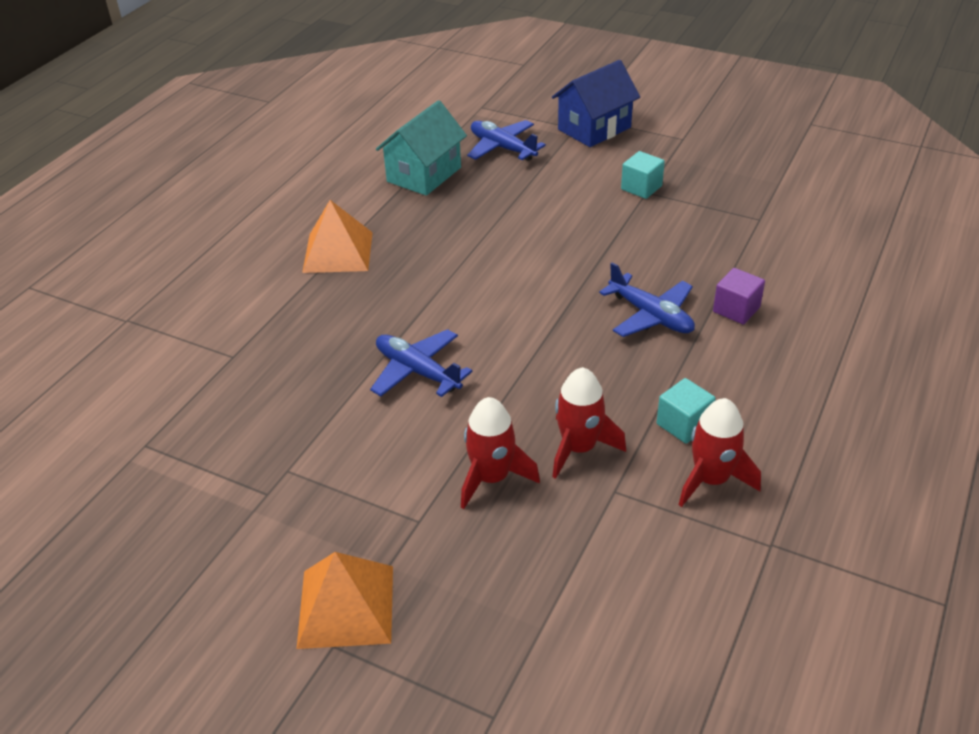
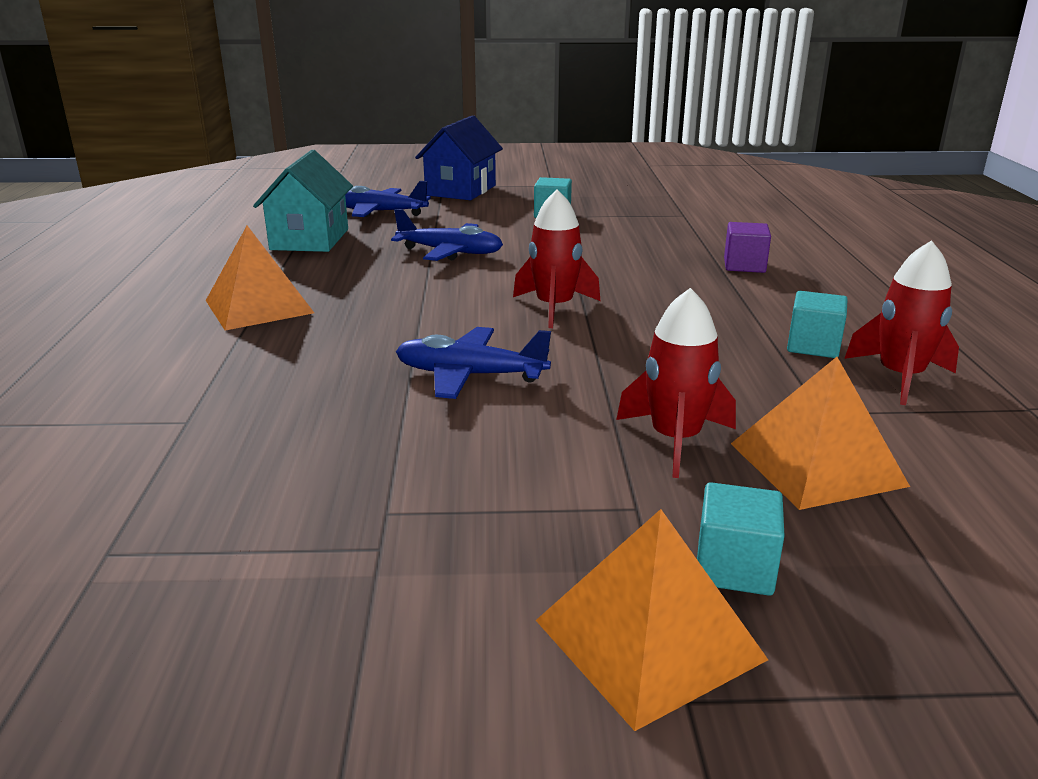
camera: 30 degrees left, 15 degrees down
(430, 584) = (734, 567): none -> turquoise cube
(559, 532) = (816, 464): none -> orange pyramid
(579, 448) = (737, 389): red rocket -> red rocket (554, 308)
(650, 316) = (672, 284): blue plane -> blue plane (450, 252)

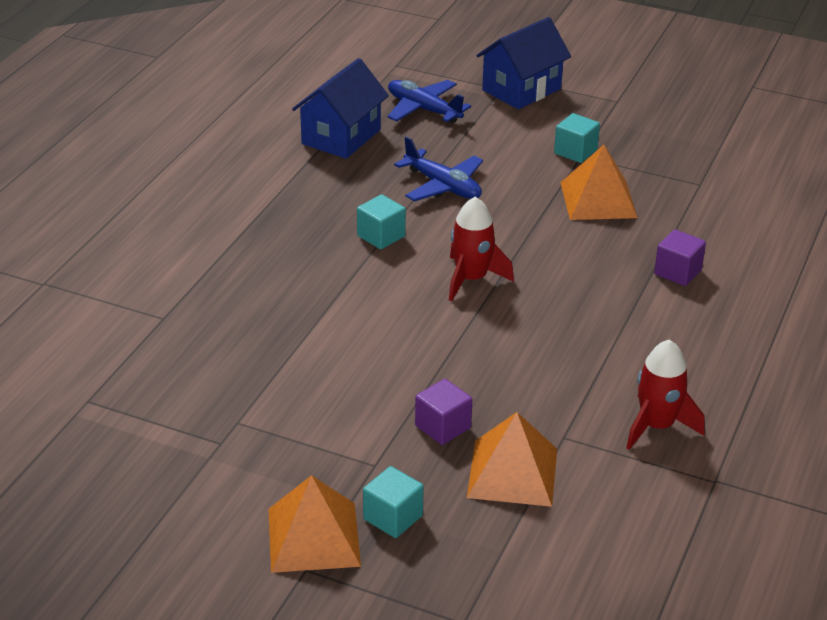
camera: 25 degrees right, 10 degrees up
(259, 306) = (259, 216): orange pyramid -> orange pyramid (598, 199)
(310, 239) = (341, 137): turquoise house -> blue house
(470, 375) = (358, 331): blue plane -> none
(675, 440) = (443, 427): red rocket -> purple cube
(813, 346) = (628, 378): turquoise cube -> turquoise cube (381, 236)

